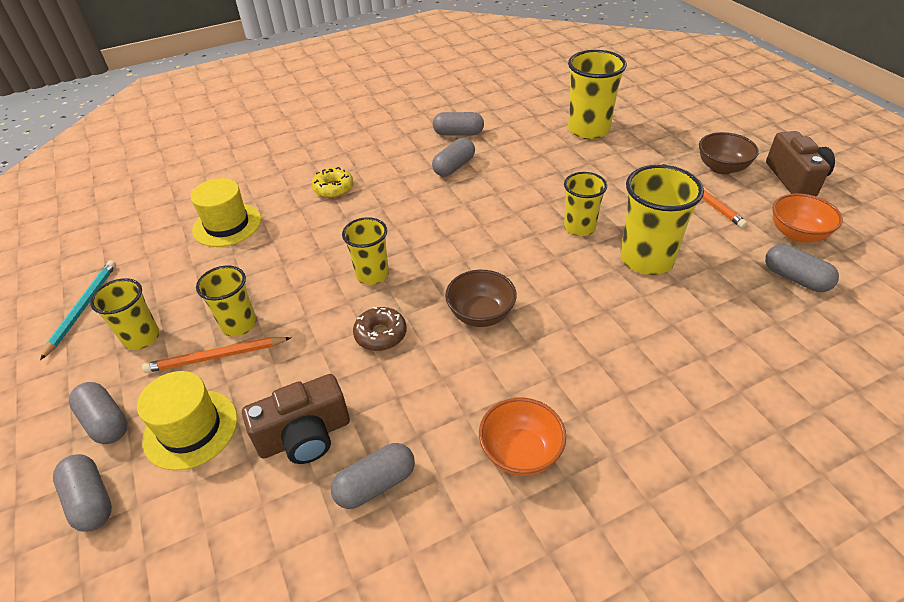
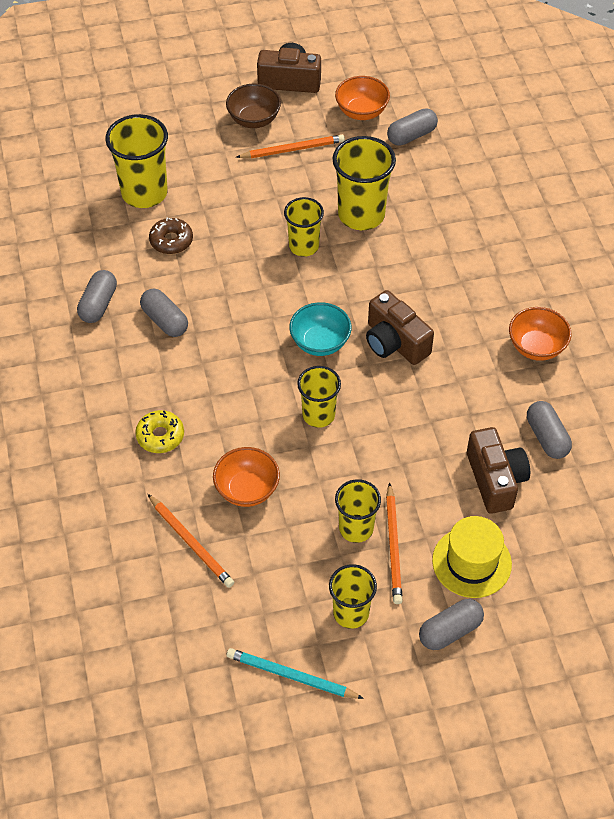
camera: 80 degrees left, 10 degrees up
(91, 500) = (528, 630): grey capsule -> none
(227, 225) = (191, 542): yellow hat -> orange pencil
(282, 245) = (247, 489): none -> orange bowl
(380, 334) = (399, 417): brown donut -> brown donut (171, 241)
(461, 260) = (320, 342): none -> turquoise bowl
(481, 314) = (394, 342): brown bowl -> brown camera

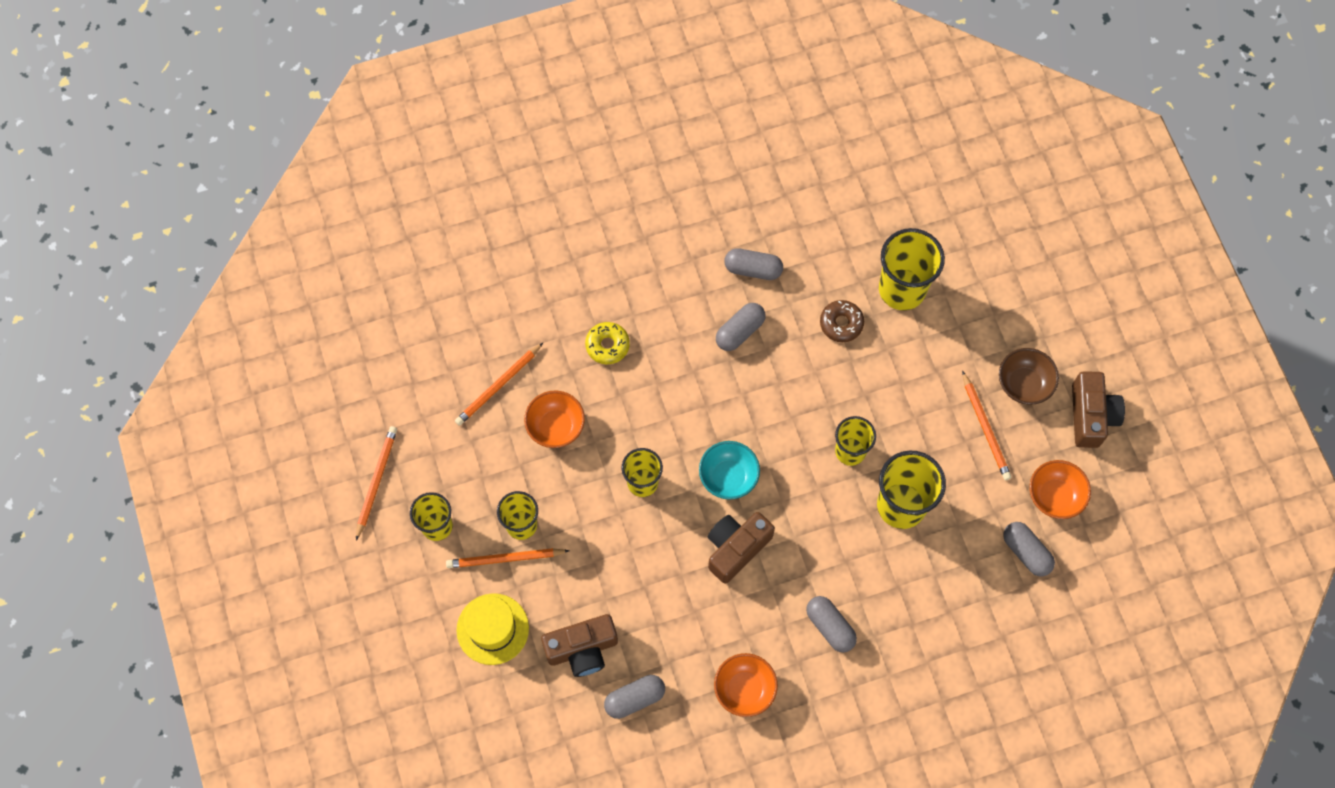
camera: 85 degrees right, 15 degrees up
(291, 676) = (376, 481): turquoise pencil -> orange pencil
(450, 631) = (423, 611): grey capsule -> grey capsule (830, 627)

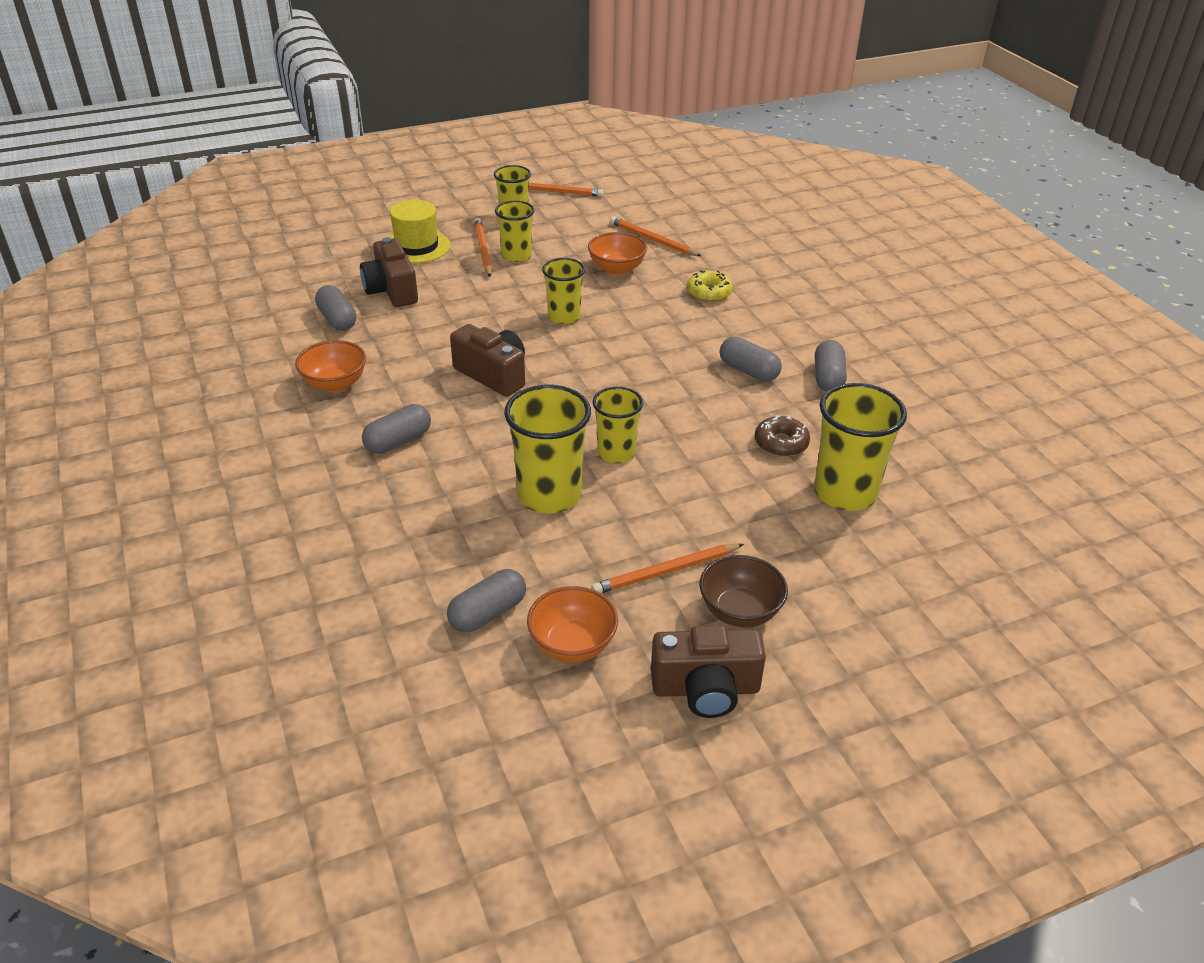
camera: 85 degrees right, 30 degrees down
(728, 477) = (575, 368): turquoise bowl -> none

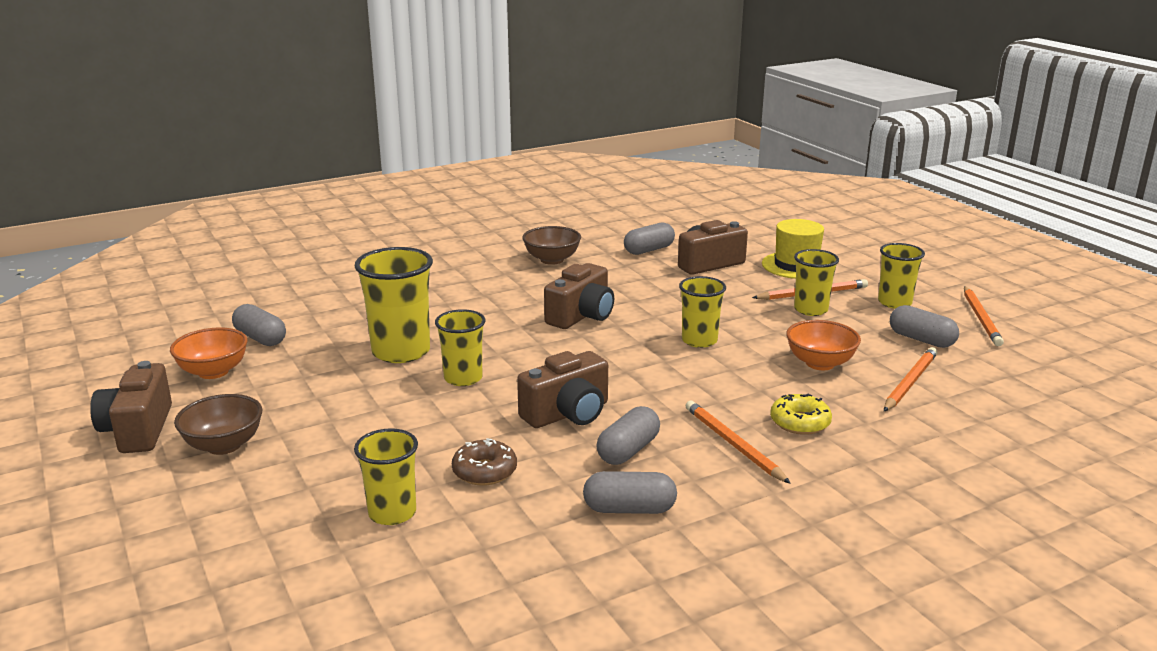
camera: 85 degrees right, 15 degrees down
(335, 384) = (552, 260): orange bowl -> brown bowl
(398, 441) = (476, 289): grey capsule -> grey capsule (921, 340)
(666, 572) = (287, 408): orange pencil -> orange pencil (733, 444)
(689, 396) = (568, 414): none -> brown camera
(845, 493) = (392, 513): yellow cup -> yellow cup, size x0.63

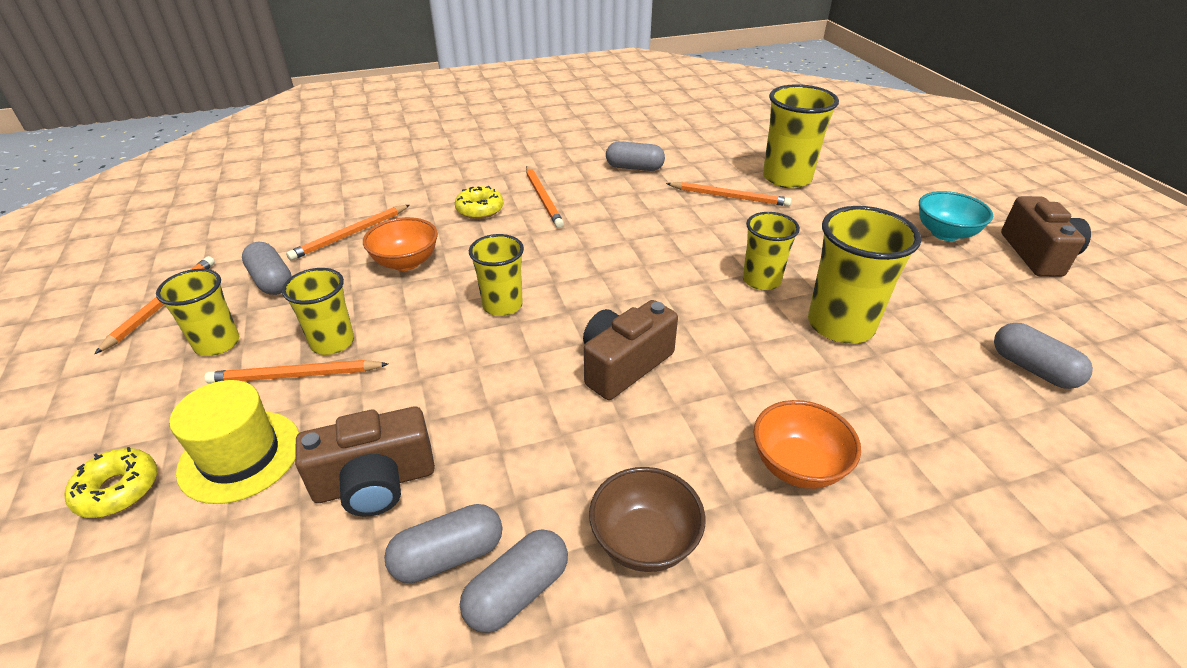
camera: 170 degrees left, 15 degrees up
(213, 372) = (1037, 317): orange bowl -> orange bowl (797, 466)
(224, 445) = (945, 233): brown bowl -> turquoise bowl
(392, 513) = (786, 178): yellow cup -> yellow cup, size x1.59
(484, 471) = (729, 197): brown donut -> orange pencil
(568, 414) = (663, 234): brown camera -> none
(628, 450) = (622, 201): grey capsule -> grey capsule (517, 592)
(843, 252) = (118, 490): none -> yellow donut

